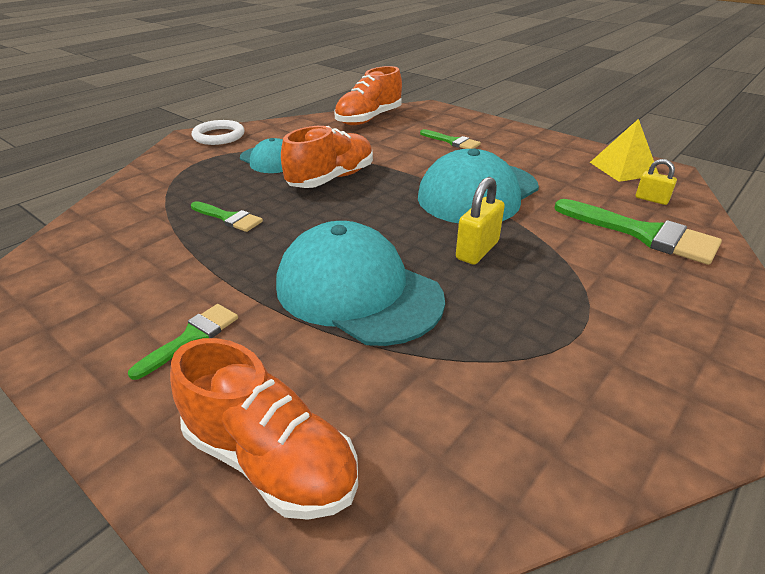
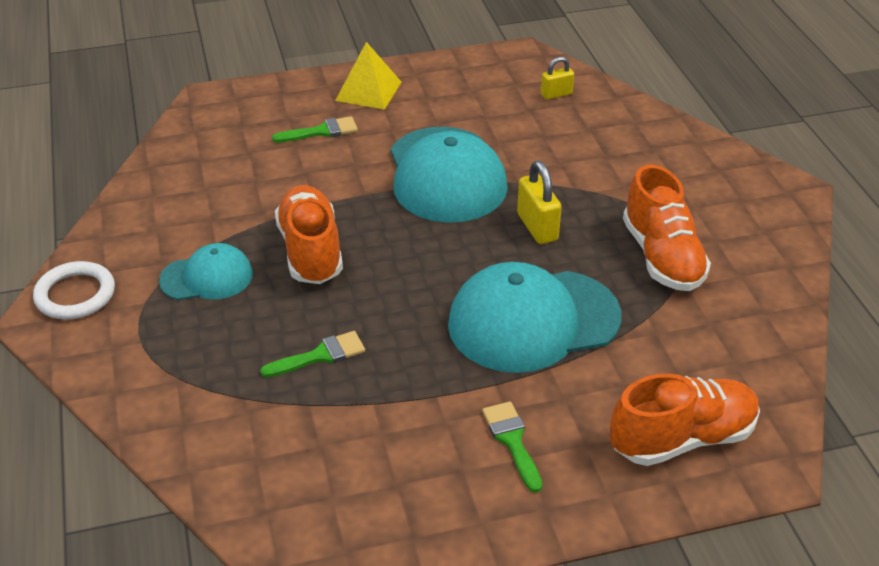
camera: 55 degrees left, 5 degrees up
(369, 119) = (184, 156): orange shoe -> orange shoe (662, 257)
(623, 168) = (494, 72): yellow pyramid -> yellow pyramid (368, 91)
(644, 234) = (598, 132): green brush -> none

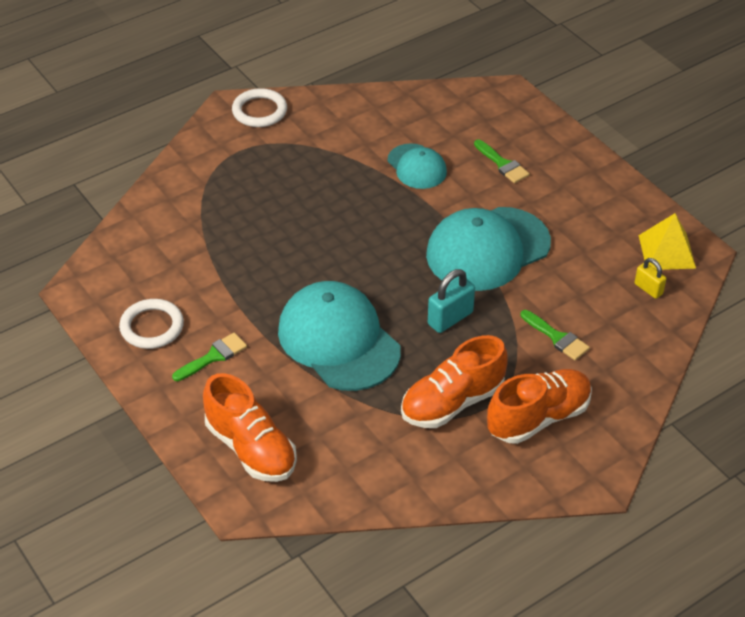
camera: 70 degrees right, 5 degrees up
(207, 277) = (304, 162): turquoise cap -> turquoise cap (417, 167)
(311, 251) = (356, 203): orange shoe -> orange shoe (538, 418)
(320, 355) = (254, 240): green brush -> green brush (557, 337)
(368, 91) = (575, 173): yellow pyramid -> yellow pyramid (666, 251)
(428, 494) = (152, 327): none -> white ring
(537, 227) = (450, 318): yellow padlock -> turquoise padlock

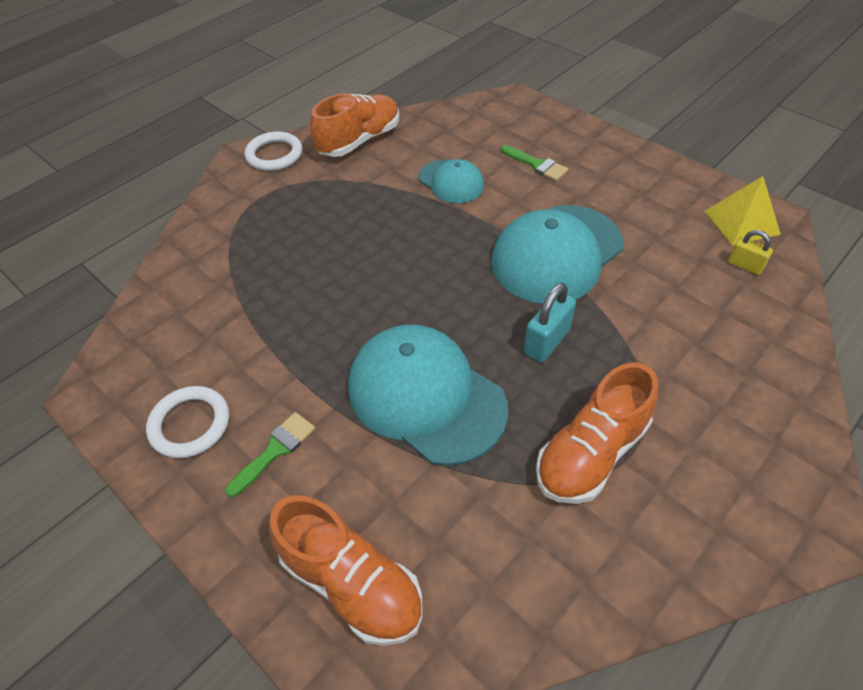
camera: 10 degrees left, 5 degrees up
(538, 418) = (703, 452): orange shoe -> orange shoe (359, 141)
(557, 337) = (676, 341): green brush -> none

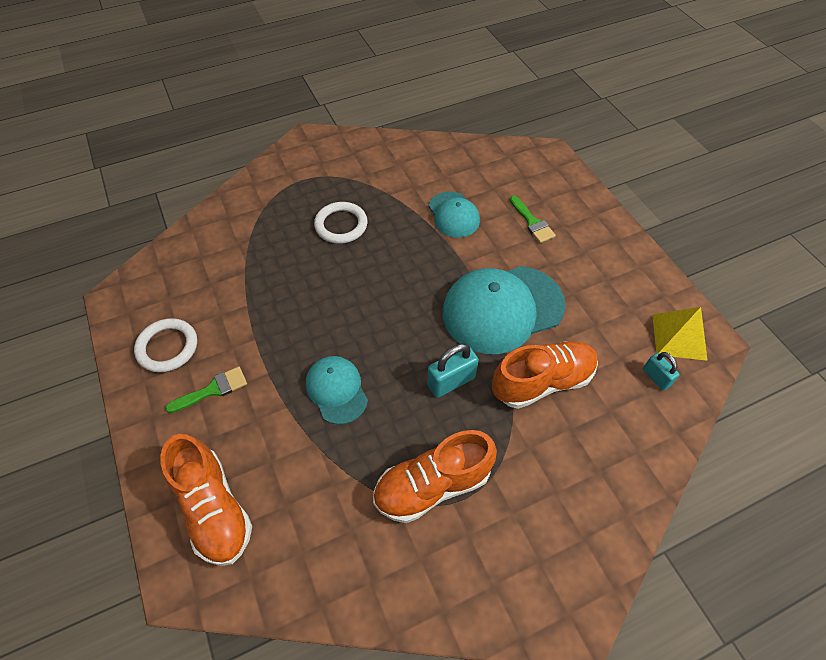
camera: 20 degrees right, 5 degrees up
(274, 155) = (330, 145): white ring -> white ring (341, 225)
(359, 141) = (401, 154): orange shoe -> orange shoe (542, 382)
(426, 396) = (336, 390): turquoise cap -> turquoise cap, size x0.55
(745, 266) = (656, 377): yellow padlock -> turquoise padlock

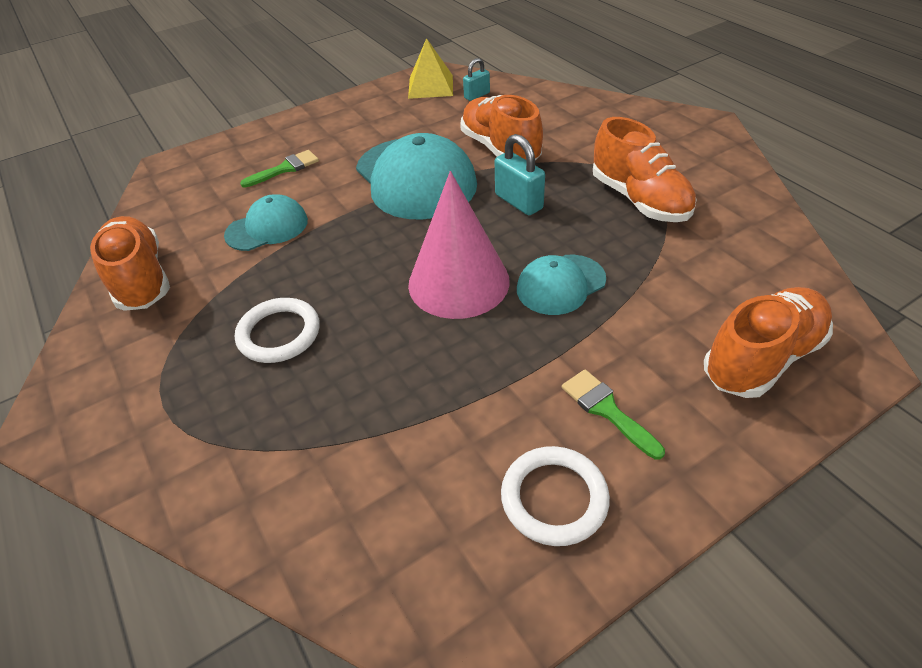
camera: 95 degrees left, 10 degrees down
(359, 324) = (458, 282): none -> pink cone
(414, 157) = (141, 279): none -> orange shoe

